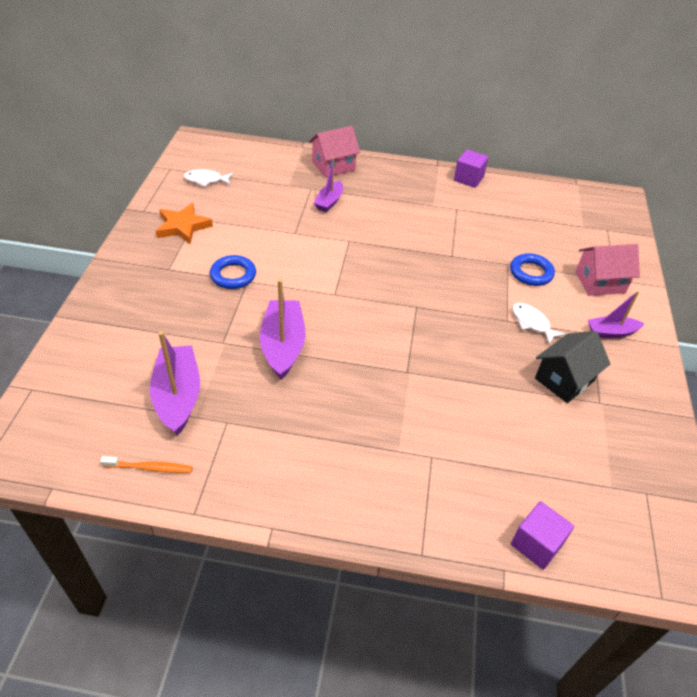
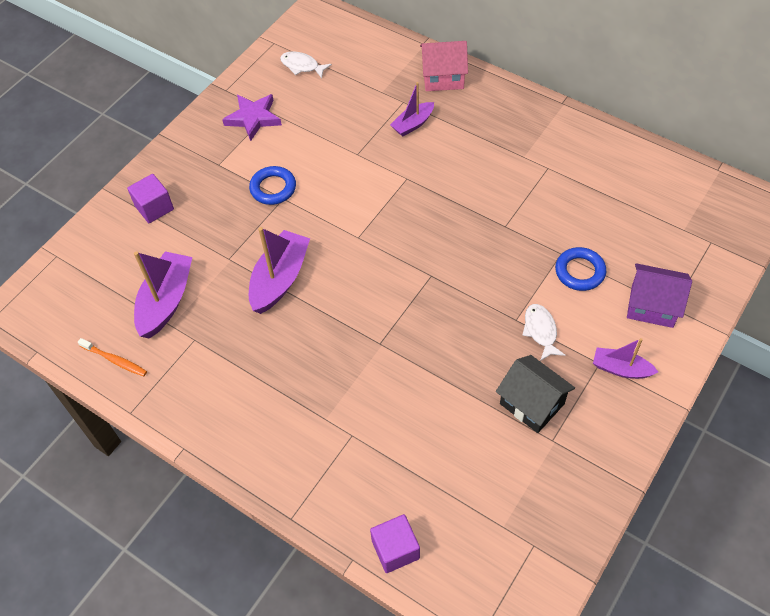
camera: 30 degrees right, 10 degrees up
(183, 226) = (253, 118): orange star -> purple star
(468, 178) = (587, 131): purple cube -> purple cube (154, 208)
(564, 379) = (532, 404): black house -> black house turned 60 degrees clockwise
(600, 282) = (652, 306): pink house -> purple house

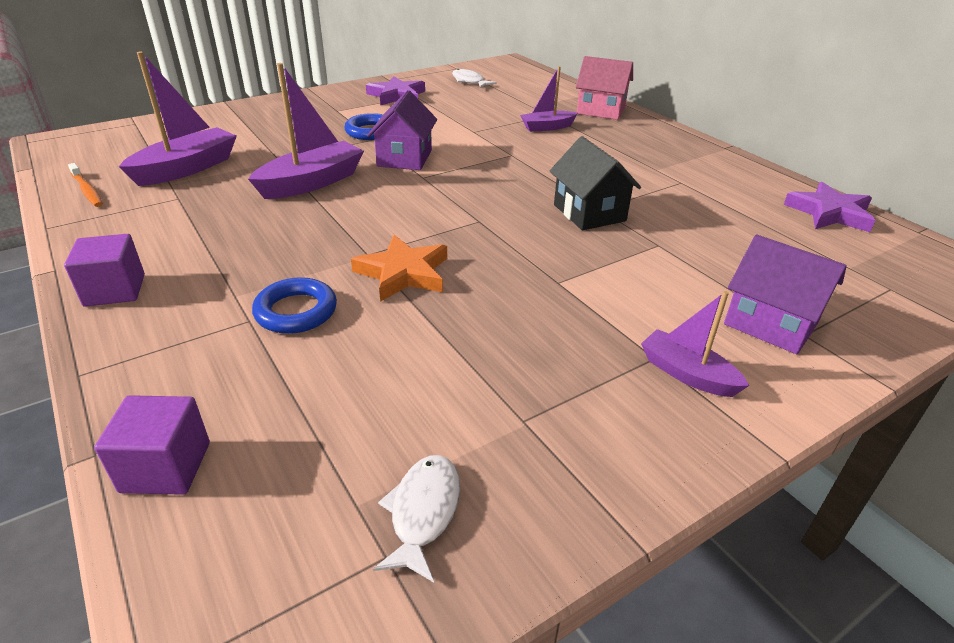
camera: 20 degrees right, 20 degrees down
(154, 208) = (251, 118): purple cube -> purple cube (115, 290)
(327, 217) = (404, 158): none -> purple house
(416, 352) = (403, 273): none -> orange star
(532, 404) = (520, 368): black house -> black house (589, 213)
(540, 331) = (585, 301): white fish -> white fish (423, 512)
(579, 271) = (675, 265): blue ring -> blue ring (296, 311)
(658, 169) = (829, 213): none -> purple star

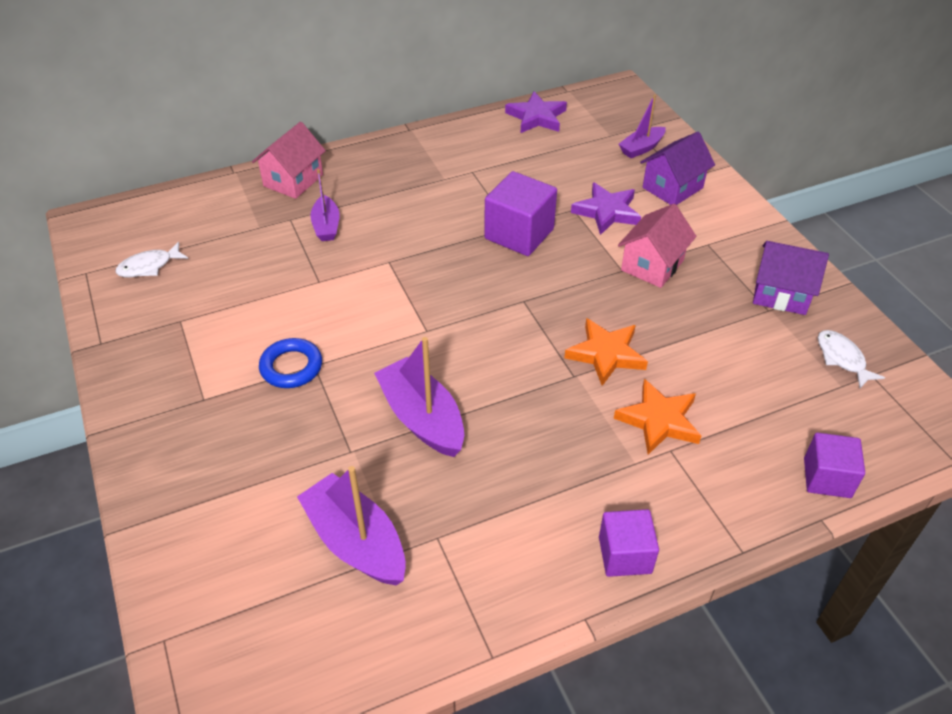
camera: 80 degrees left, 10 degrees up
(87, 190) = (398, 640): orange toothbrush -> none
(296, 311) = (659, 420): blue ring -> orange star
(397, 96) = (173, 338): purple star -> purple star (607, 212)
(404, 158) = (377, 341): purple house -> purple house (781, 294)
(423, 512) = (842, 358): white fish -> white fish turned 45 degrees clockwise
(579, 305) = (652, 265): none -> pink house
(589, 213) = (519, 234): black house -> purple cube
(687, 374) = (722, 235): purple boat -> purple boat (641, 148)

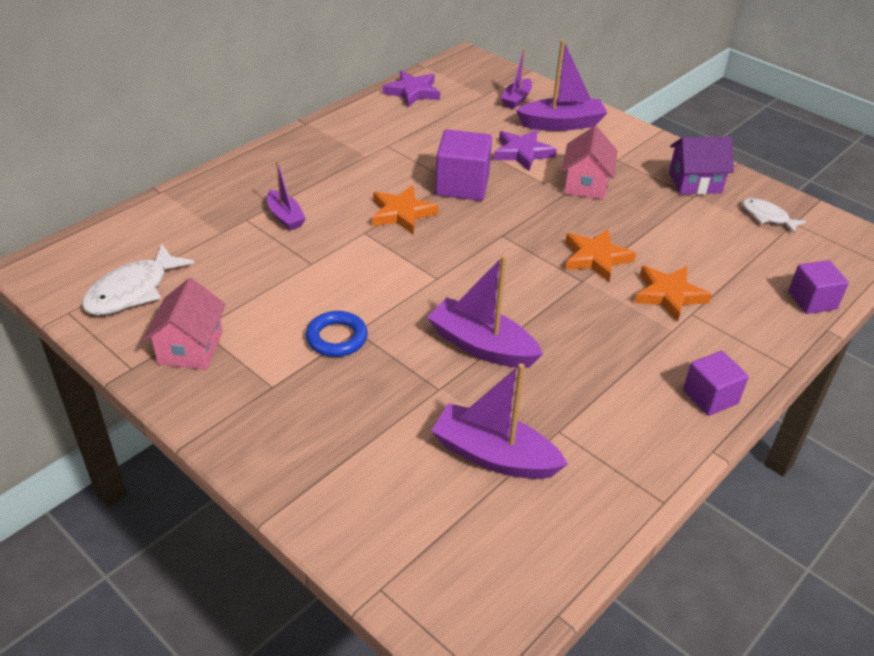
camera: 25 degrees left, 5 degrees down
(149, 266) = (132, 291): white fish -> white fish, size x1.64
(293, 180) = (225, 186): pink house -> pink house (190, 348)
(438, 250) = (402, 213): none -> orange star
(672, 188) = (561, 124): purple house -> purple boat

